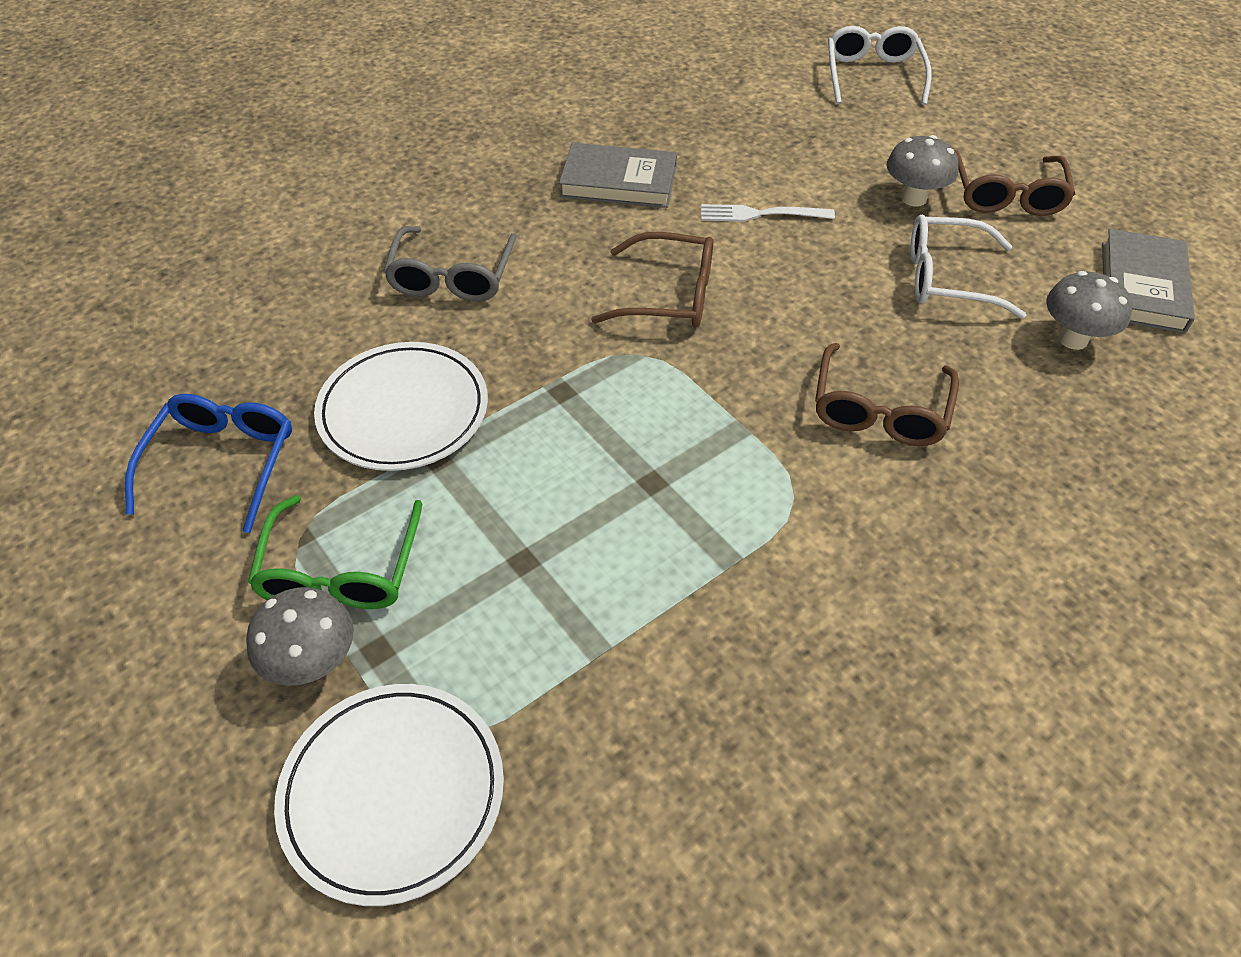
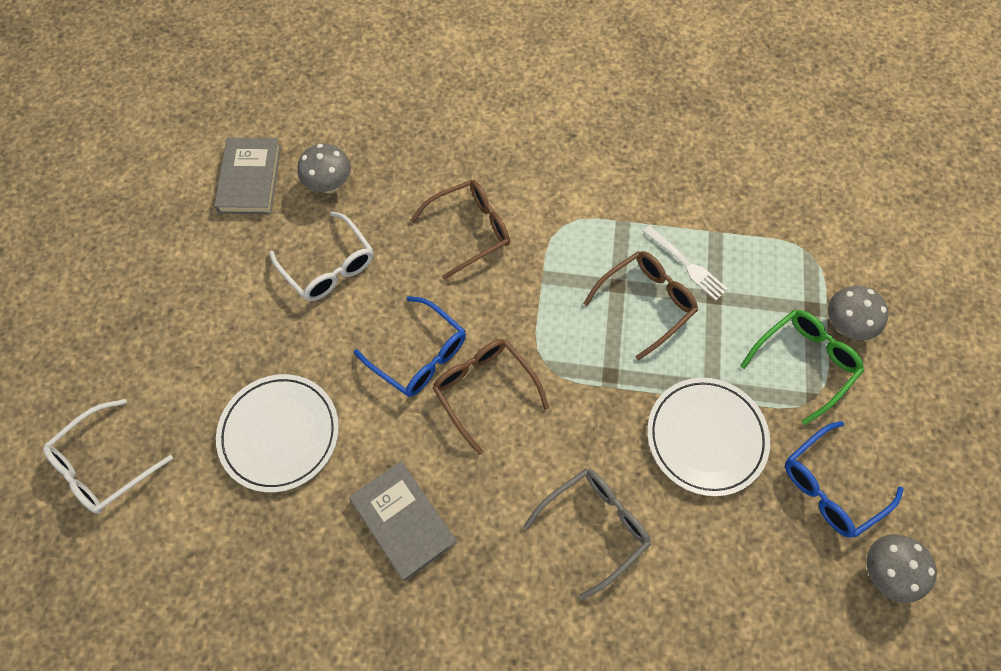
camera: 135 degrees left, 15 degrees up
(393, 793) = (842, 246): white plate -> white plate (279, 434)
(761, 214) = (357, 404): white fork -> white fork (686, 264)
(763, 278) = (419, 355): none -> blue glasses
(913, 198) = (259, 333): grey mushroom -> grey mushroom (884, 571)
(1007, 195) = (208, 287): brown glasses -> brown glasses (646, 303)
(1142, 286) = (250, 179): grey book -> grey book turned 60 degrees counterclockwise

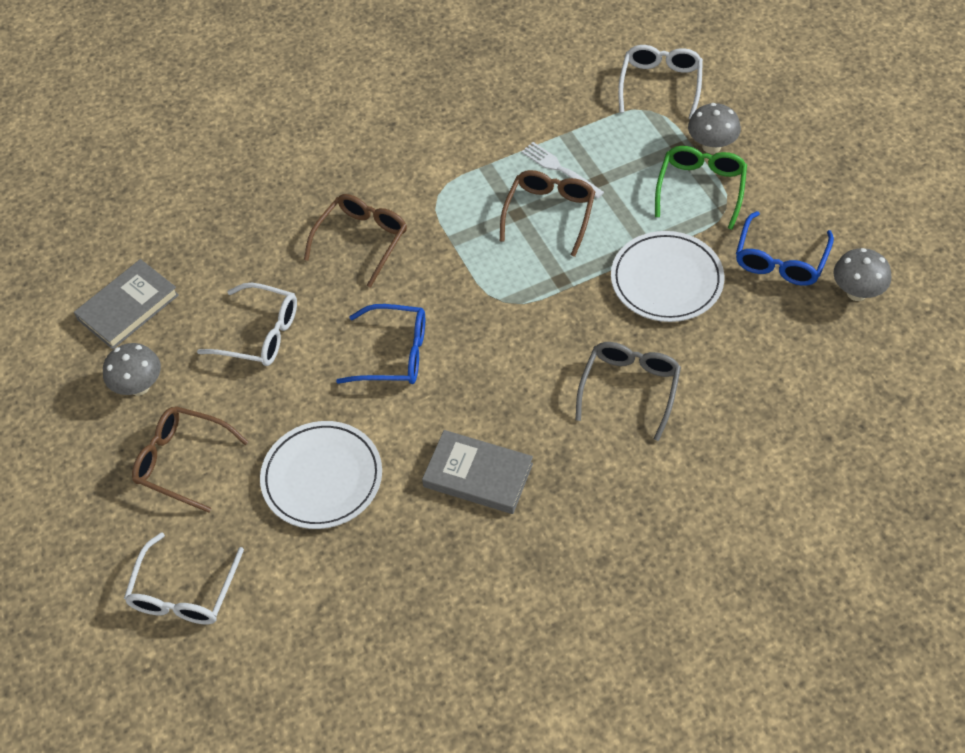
camera: 30 degrees left, 10 degrees down
(250, 179) = (128, 307): grey book -> grey book turned 75 degrees clockwise
(329, 185) = (207, 273): grey mushroom -> grey mushroom (139, 386)
(484, 390) = (469, 347): brown glasses -> brown glasses (182, 461)
(686, 264) = (560, 169): white fork -> white fork turned 150 degrees counterclockwise
(838, 234) = (660, 85): none -> white glasses

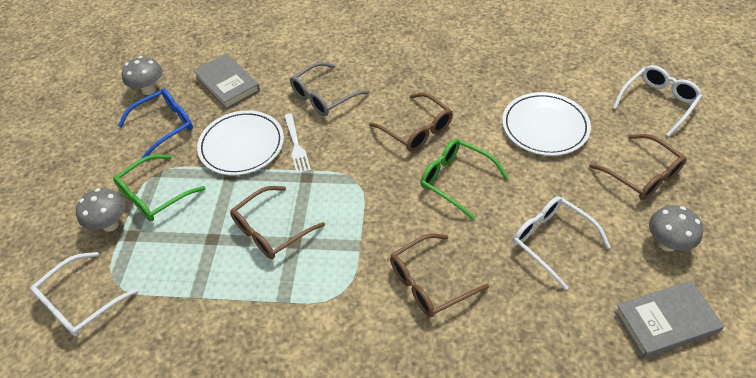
camera: 150 degrees left, 5 degrees down
(394, 354) = (456, 180): blue glasses -> green glasses
(478, 475) = (446, 91): grey book -> grey book (227, 84)
(479, 397) = (416, 130): none -> brown glasses
(560, 169) = (230, 265): white fork -> white fork (296, 145)

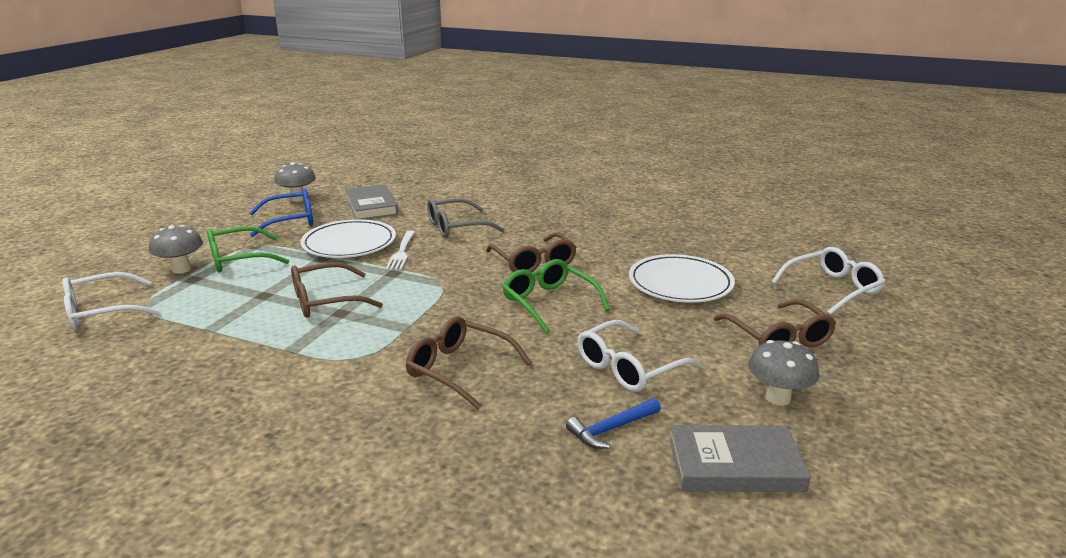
camera: 15 degrees right, 25 degrees down
(429, 282) = (459, 370): brown glasses -> brown glasses turned 45 degrees clockwise
(552, 241) = (628, 367): white glasses -> white glasses turned 105 degrees counterclockwise
(570, 312) = (611, 429): none -> blue hammer

